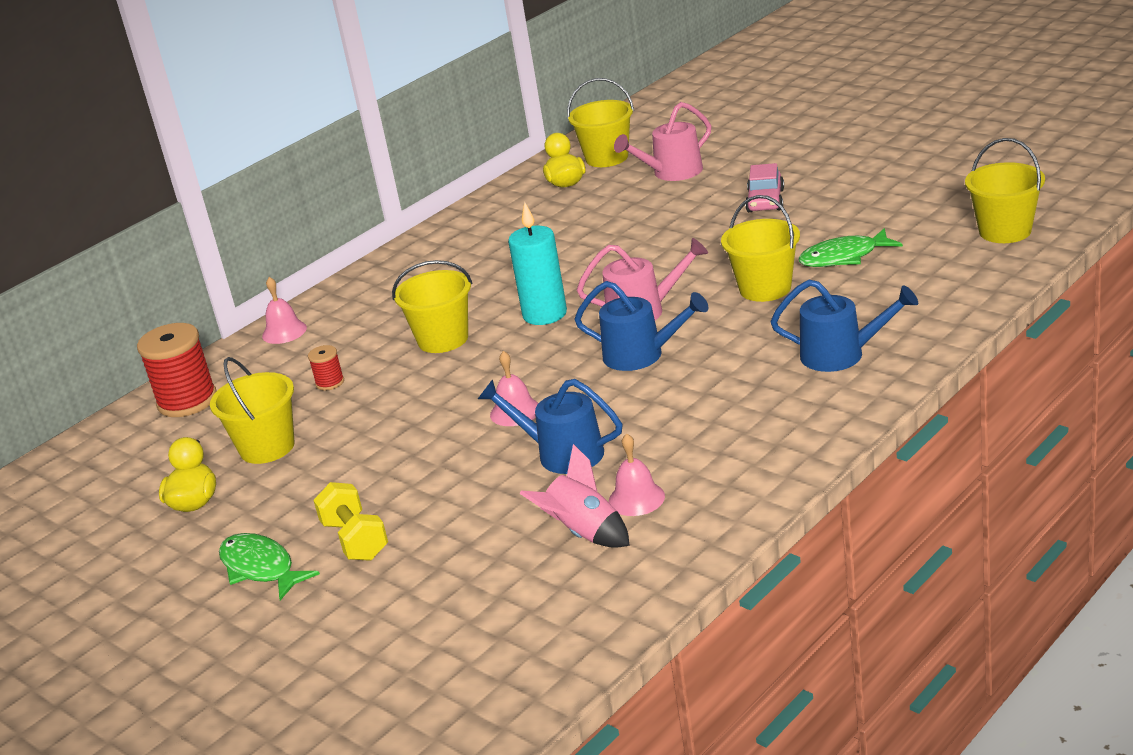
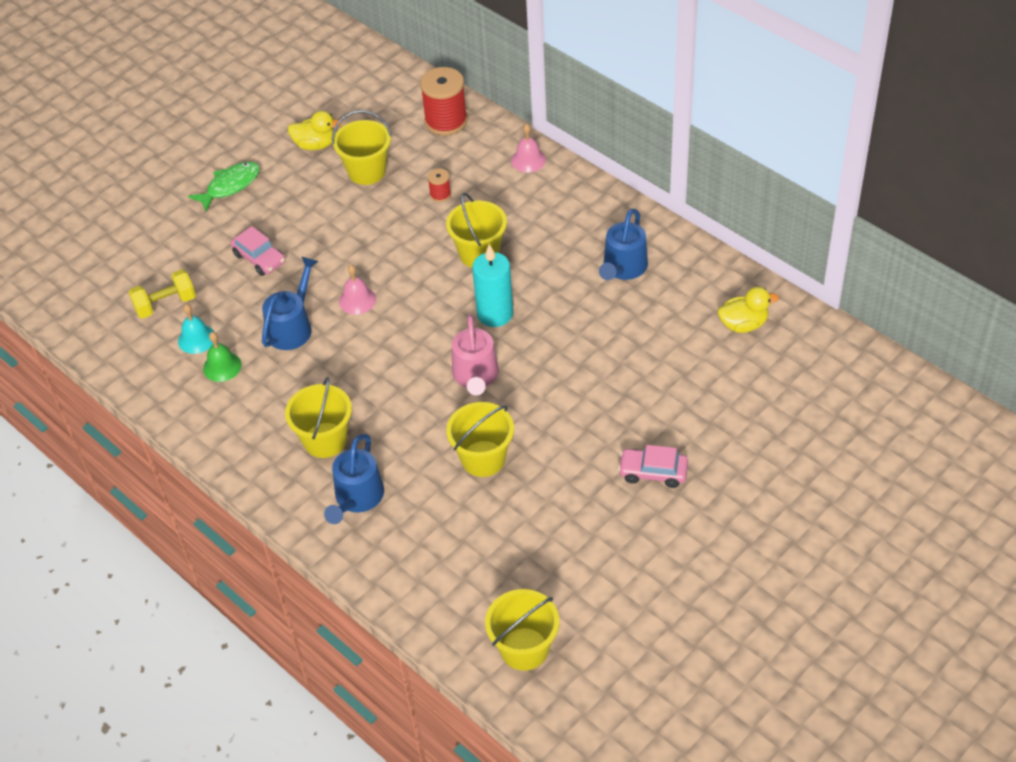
camera: 90 degrees right, 20 degrees up
(355, 540) = (239, 227): yellow dumbbell -> yellow dumbbell (165, 304)
(425, 508) = (259, 258): none -> pink car
(583, 533) = (196, 339): pink rocket -> turquoise bell
(607, 158) = (793, 355): yellow bucket -> yellow bucket (325, 440)
(636, 498) = (222, 366): pink bell -> green bell
(642, 355) = (407, 374): blue watering can -> blue watering can (623, 268)
(671, 173) = (740, 404): pink watering can -> none
(844, 257) = (518, 519): green fish -> none

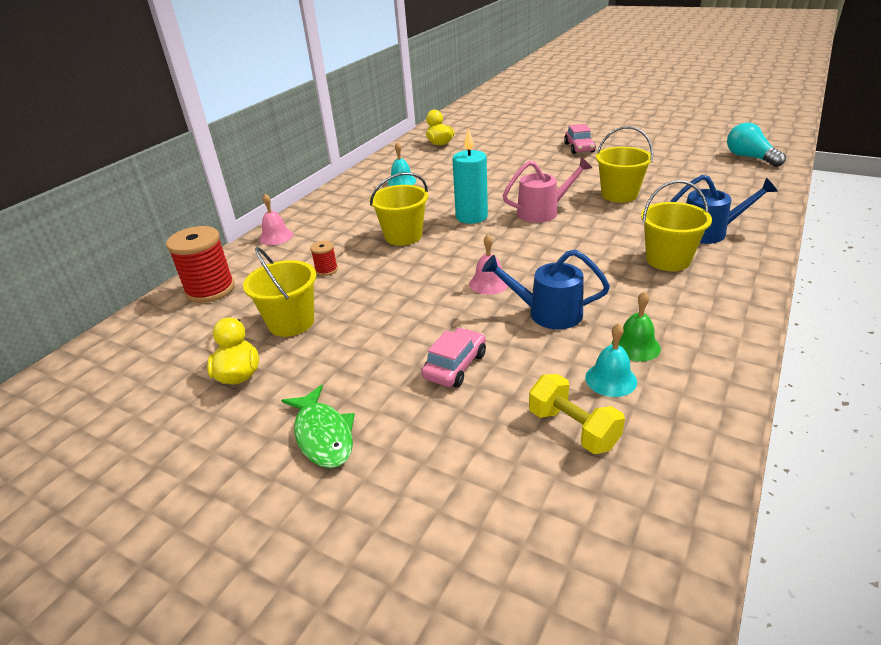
camera: 105 degrees left, 15 degrees down
(230, 186) = (323, 435): green fish -> green fish turned 150 degrees counterclockwise
(524, 649) = (749, 157): yellow bucket -> turquoise light bulb
(623, 268) = (401, 181): blue watering can -> turquoise bell

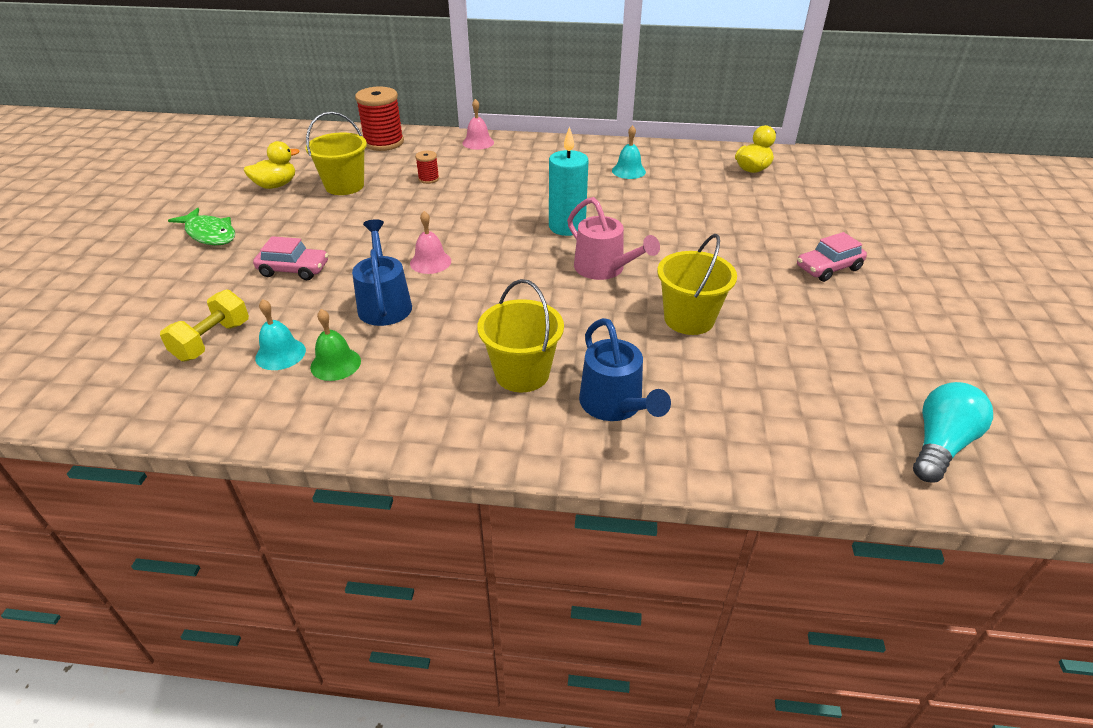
camera: 65 degrees right, 5 degrees up
(323, 435) = (209, 234): green fish -> green fish turned 90 degrees counterclockwise
(403, 236) = (506, 199): yellow bucket -> none

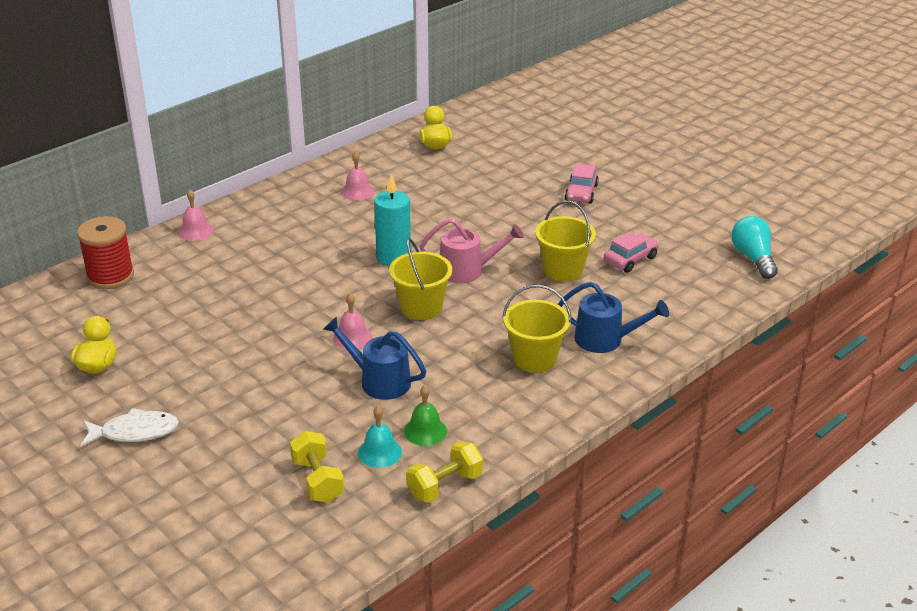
camera: 50 degrees left, 5 degrees down
(209, 234) = (135, 432): green fish -> white fish
(261, 417) = (445, 485): none -> yellow dumbbell
(294, 270) = (267, 406): pink car -> pink car (630, 259)
(344, 186) = (161, 329): yellow bucket -> yellow bucket (421, 307)
(428, 179) = (220, 283): red spool -> none
(628, 171) = (357, 191): turquoise bell -> pink bell

